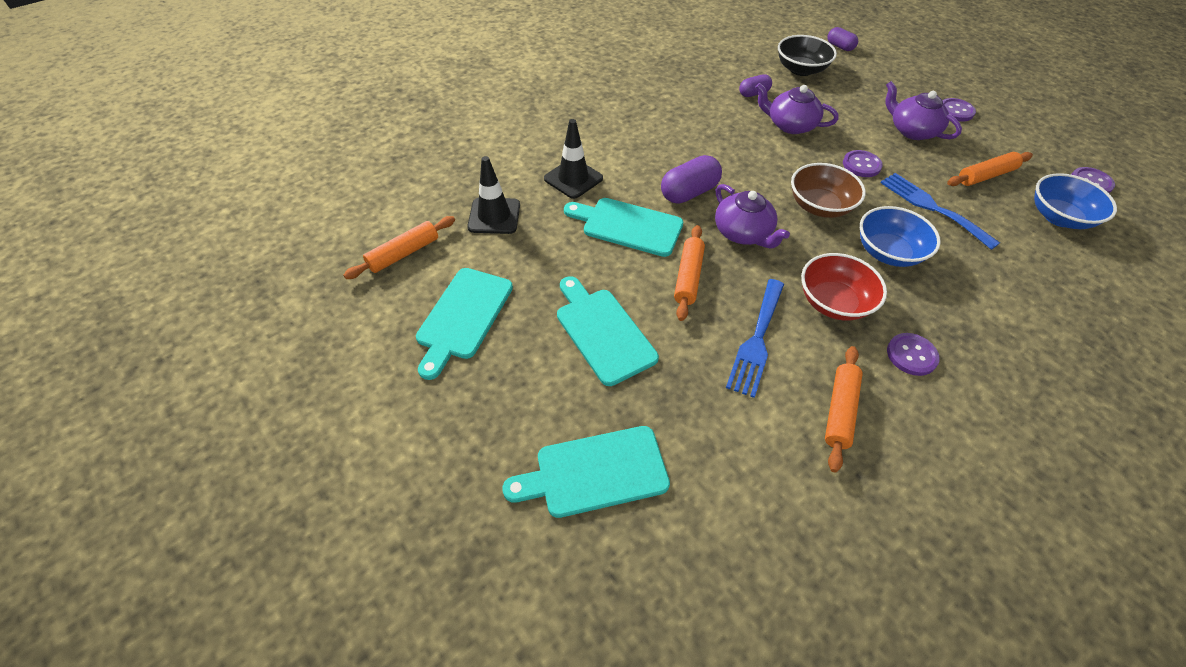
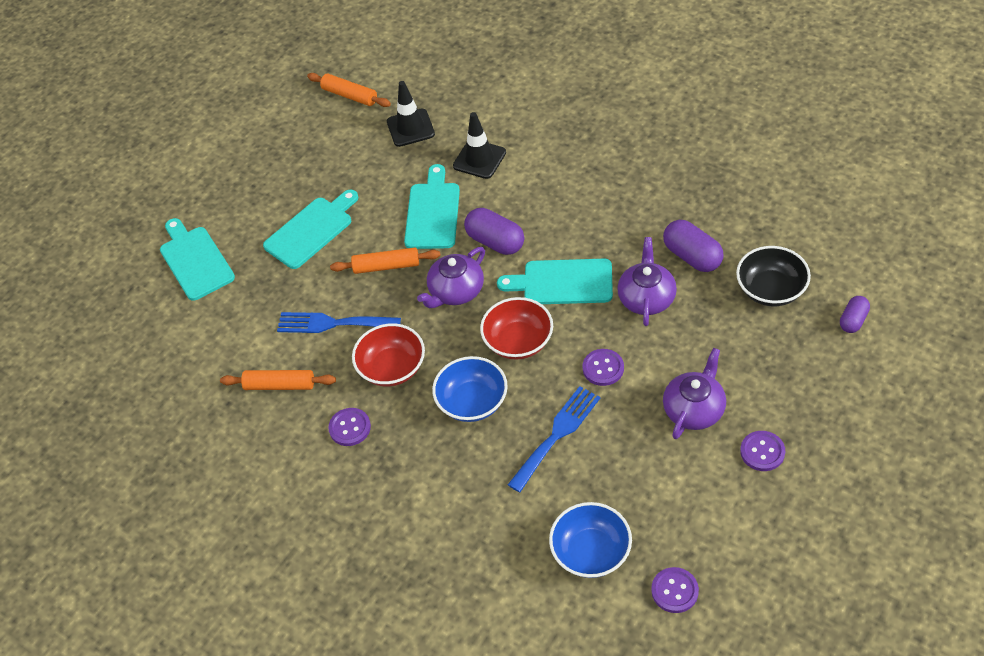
camera: 80 degrees right, 0 degrees up
(463, 317) = (300, 151): turquoise cutting board -> turquoise cutting board (562, 282)
(753, 93) = (692, 256): purple capsule -> purple capsule, size x1.65
(819, 206) = (518, 341): brown bowl -> red bowl
(985, 176) = (637, 483): orange rolling pin -> none

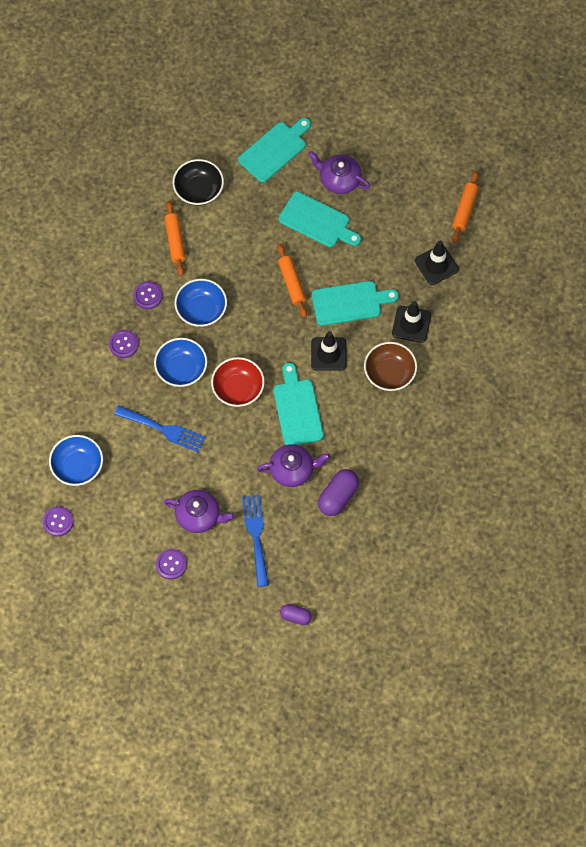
camera: 70 degrees right, 15 degrees up
(332, 323) = (233, 260): blue fork -> blue fork (256, 535)
(392, 368) = (201, 310): red bowl -> blue bowl
(455, 291) = (276, 336): purple teapot -> purple teapot (339, 179)
(495, 242) = (328, 354): purple capsule -> black traffic cone
(538, 187) = (389, 373): none -> brown bowl
(603, 368) = (224, 450): purple button -> purple button (123, 344)
(771, 290) = (315, 556): black bowl -> black bowl (199, 190)

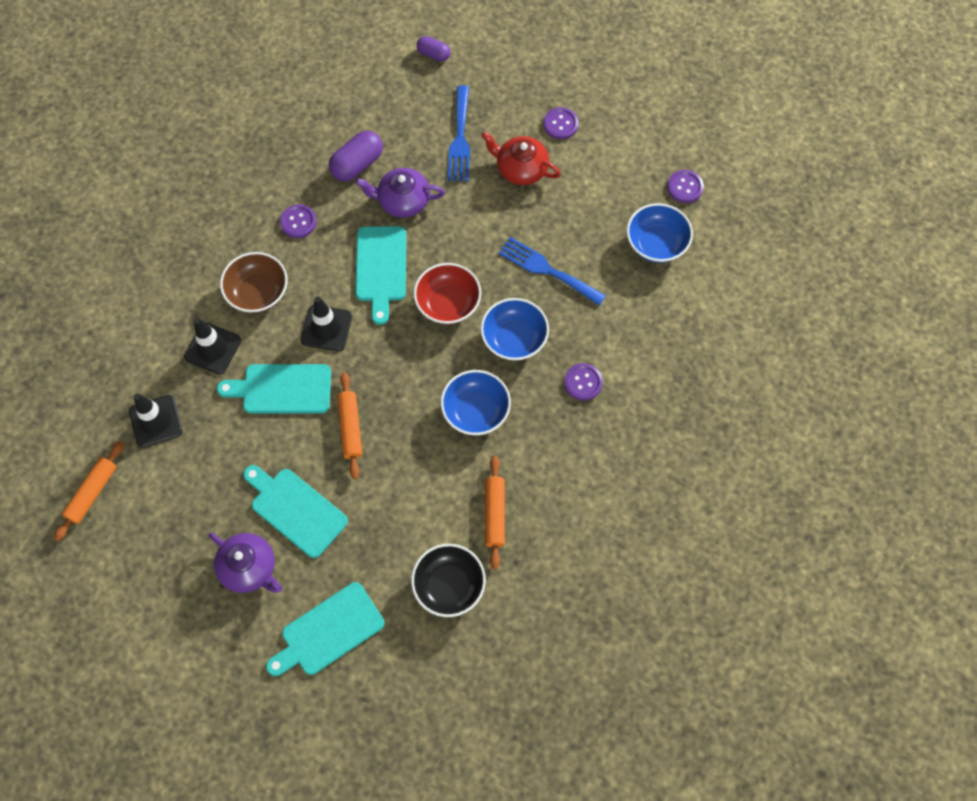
camera: 170 degrees left, 0 degrees up
(148, 295) = (543, 442): purple button -> purple button (298, 222)
(199, 516) = (521, 168): purple teapot -> red teapot

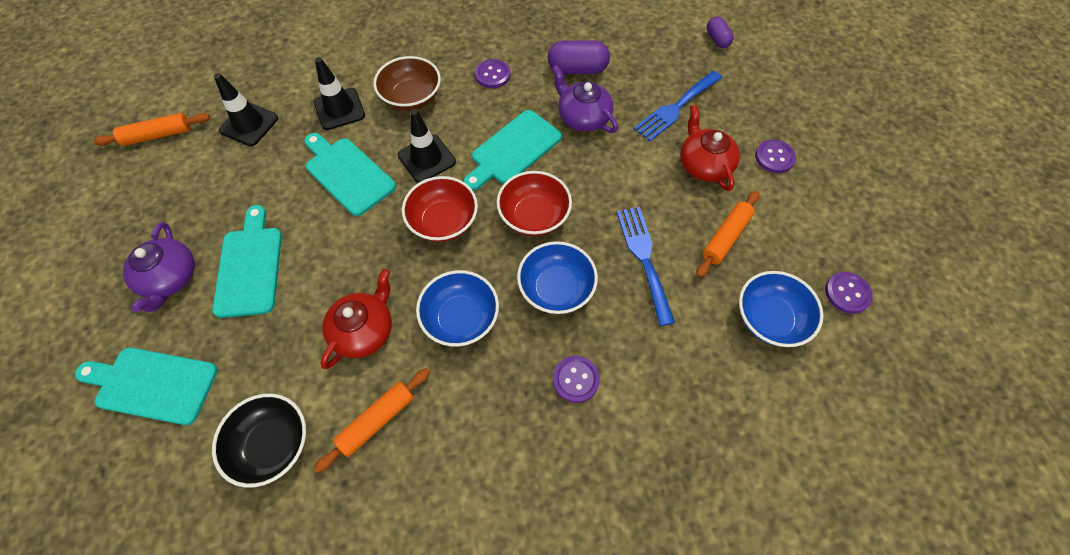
camera: 45 degrees right, 5 degrees down
(350, 428) = (357, 243): orange rolling pin -> orange rolling pin (725, 237)
(391, 361) = (443, 221): none -> red bowl
(424, 474) = (364, 330): none -> red teapot

